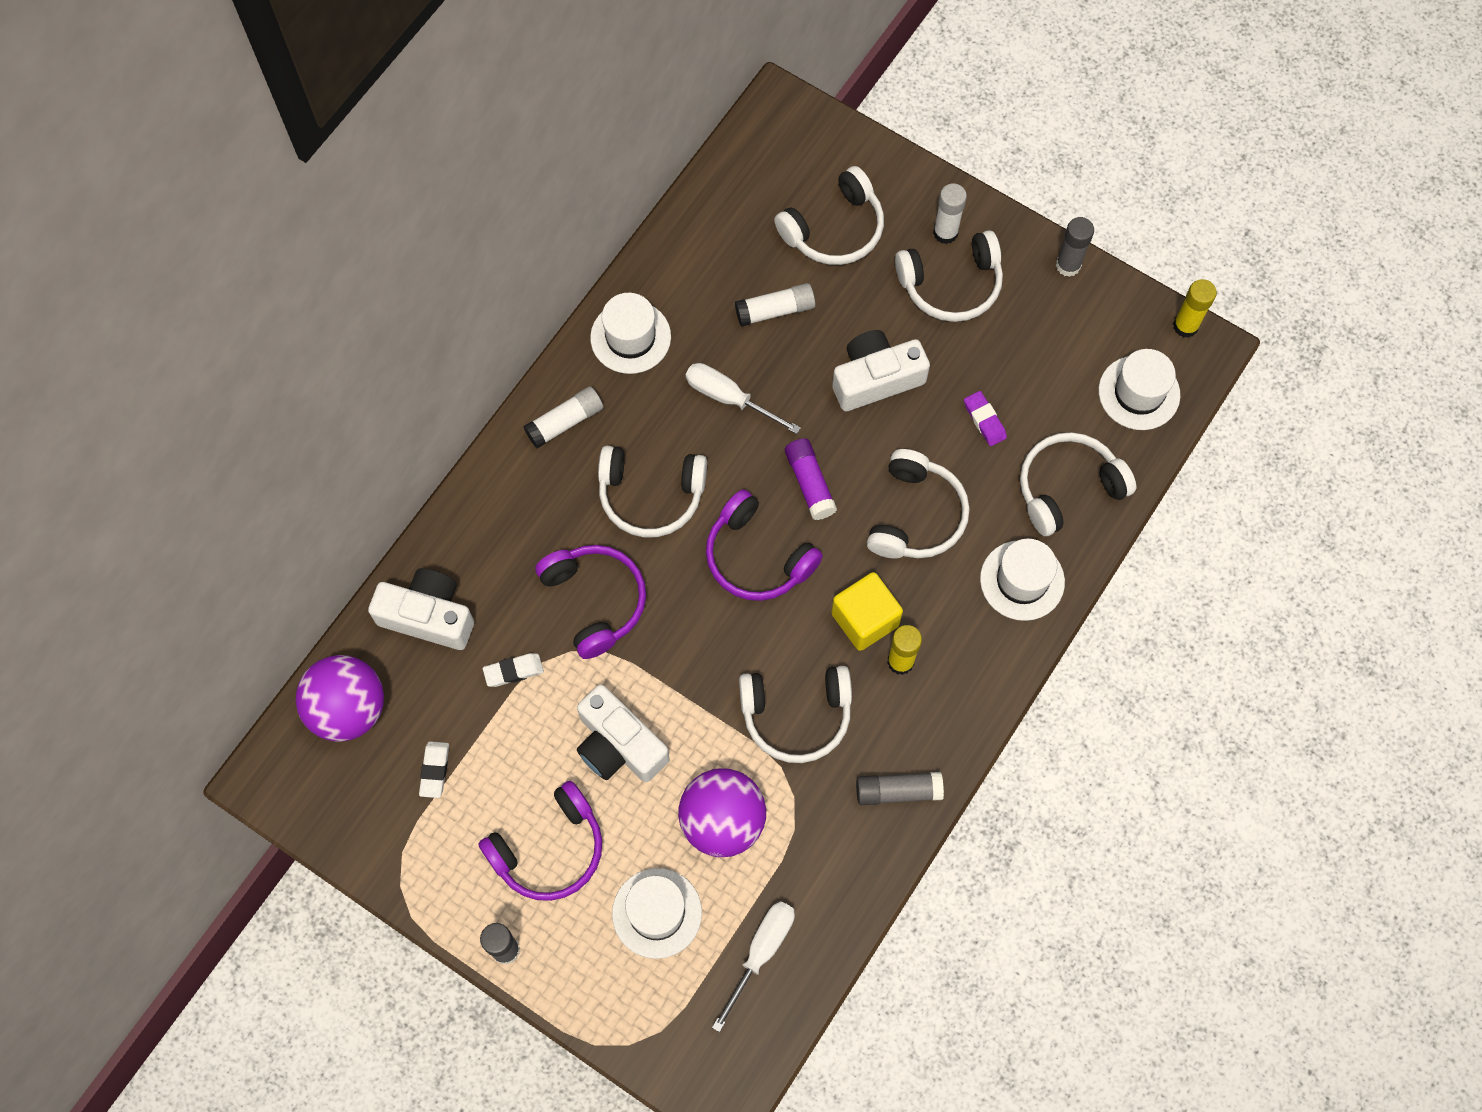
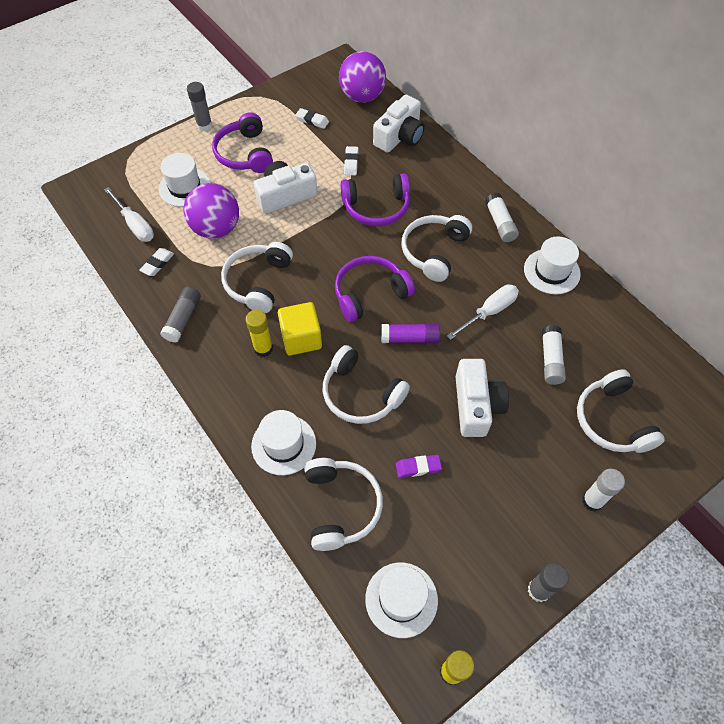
camera: 110 degrees right, 10 degrees down
(820, 877) = (157, 264): none -> white eraser
(951, 285) = (542, 487): white headphones -> none

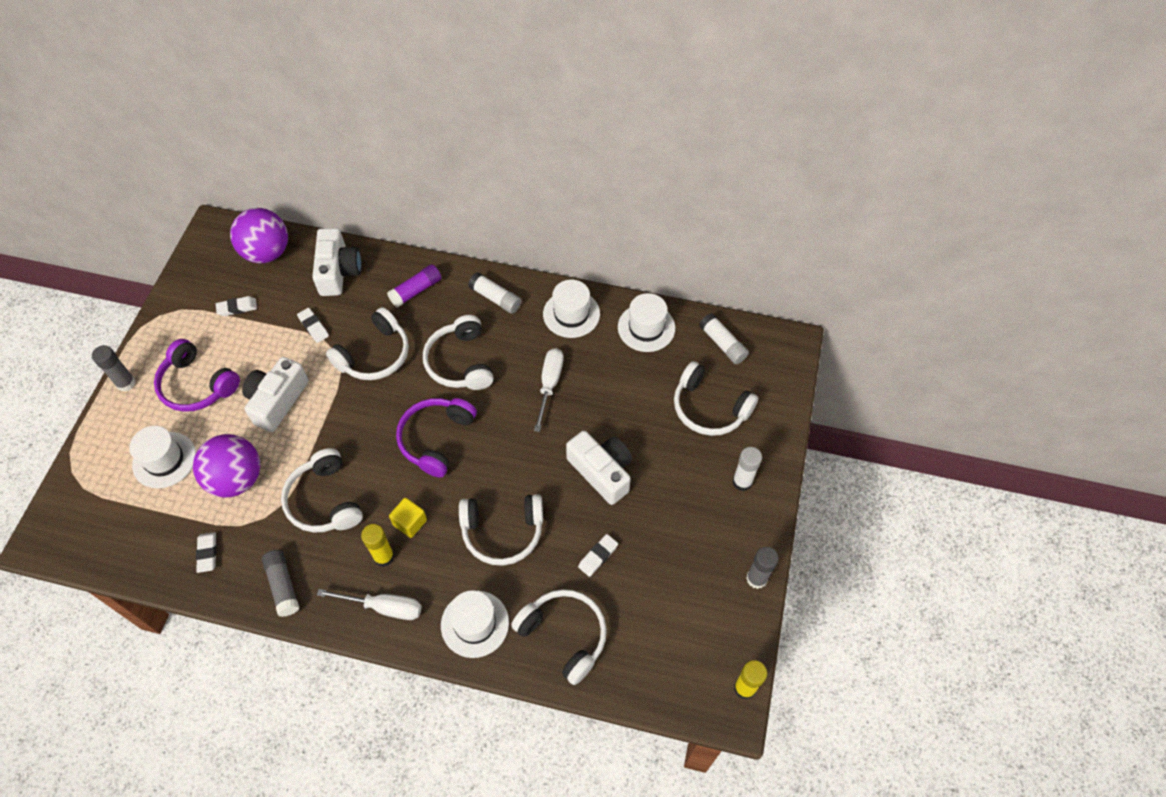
camera: 40 degrees left, 0 degrees up
(135, 225) = (146, 532): white screwdriver -> white screwdriver (384, 607)
(301, 338) = (410, 522): yellow cube -> yellow cube, size x0.66
(376, 207) = (375, 355): purple headphones -> white headphones
(401, 599) = (668, 667): white hat -> white hat (646, 328)
(410, 338) = (503, 454): purple glue stick -> purple glue stick (416, 290)
(418, 467) = (598, 556): purple eraser -> white eraser
(550, 359) = (628, 391): white glue stick -> white glue stick (722, 344)

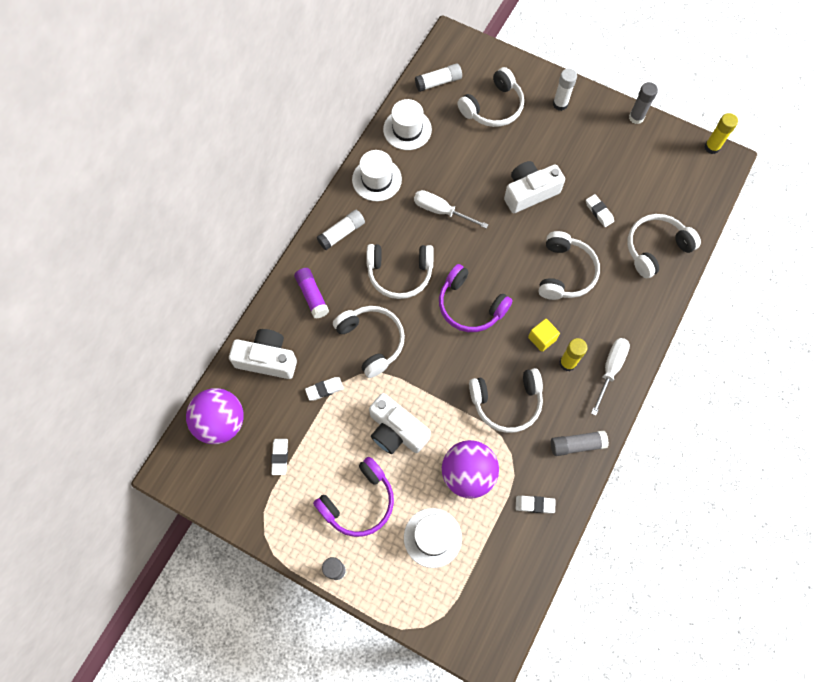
camera: 75 degrees left, 10 degrees up
(475, 624) = (636, 306): white hat -> none

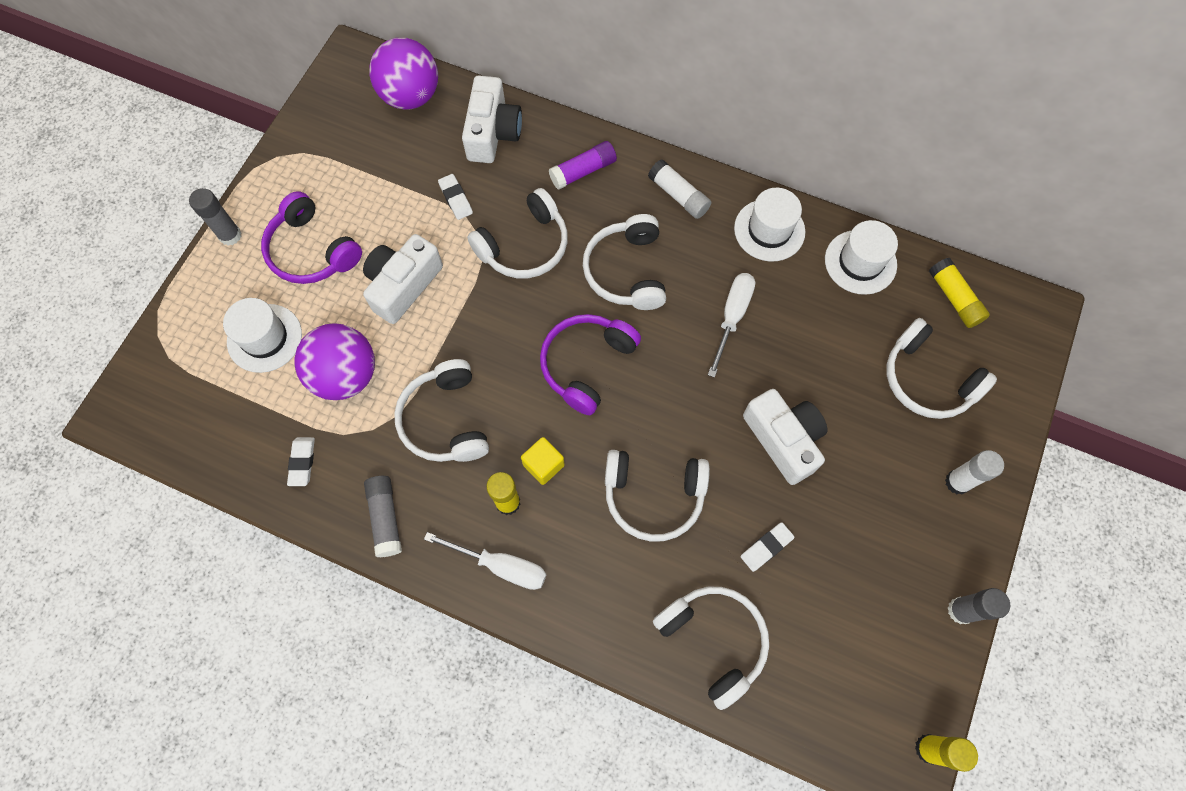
camera: 85 degrees right, 0 degrees up
(280, 457) = (368, 161): white eraser -> none
(438, 82) = (954, 298): white glue stick -> yellow glue stick

